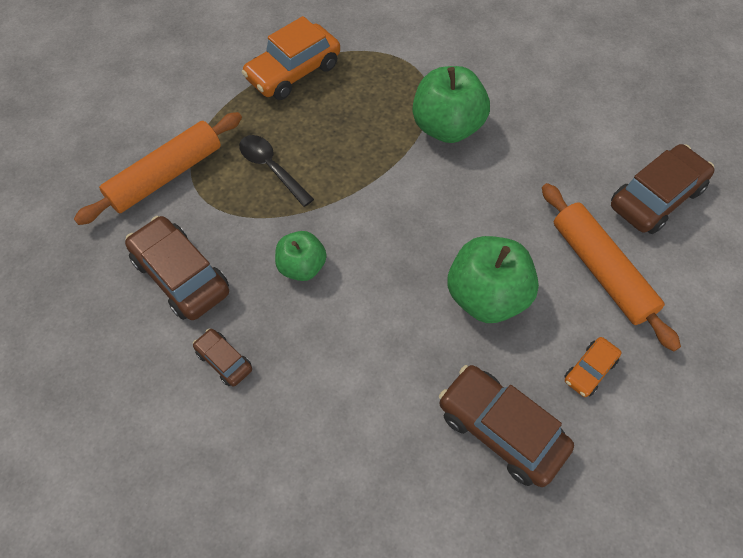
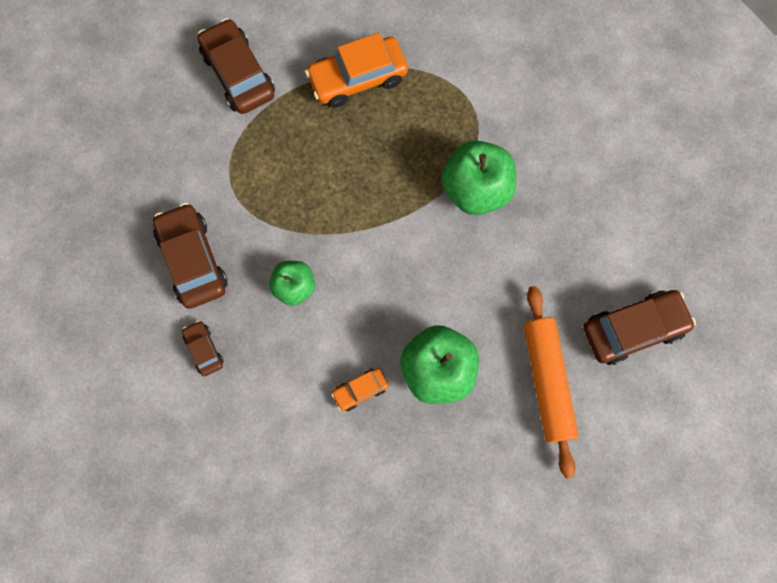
camera: 20 degrees right, 15 degrees up
(166, 176) = (208, 155): orange rolling pin -> none
(271, 168) = (301, 179): black spoon -> none
(501, 429) = (398, 487): brown car -> brown car (238, 74)
(589, 370) = (493, 465): orange car -> orange car (360, 390)

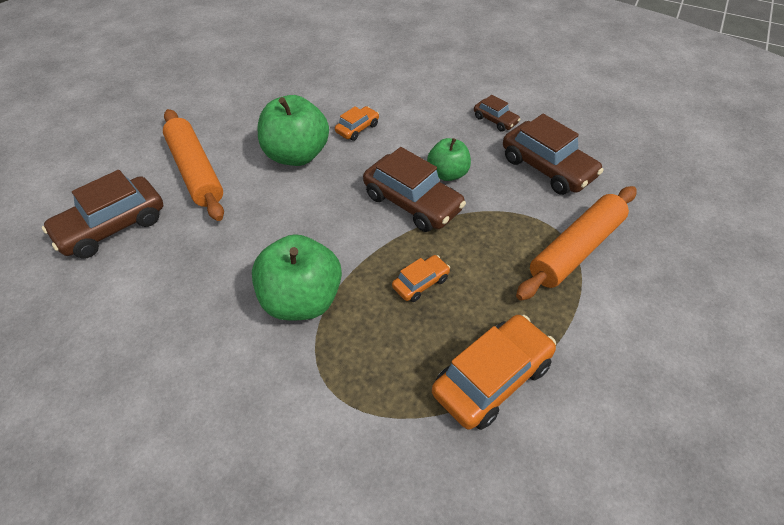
camera: 160 degrees right, 25 degrees down
(228, 159) = (576, 249): none -> orange rolling pin
(238, 74) = (631, 336): brown car -> brown car (412, 202)
(374, 172) = (420, 283): none -> orange car

